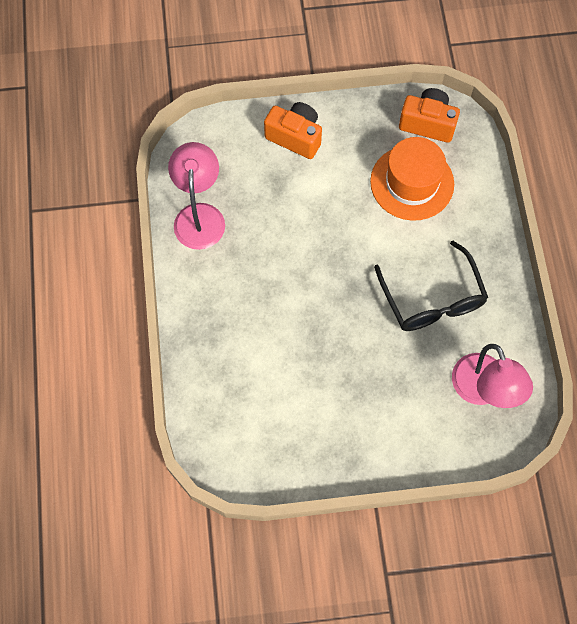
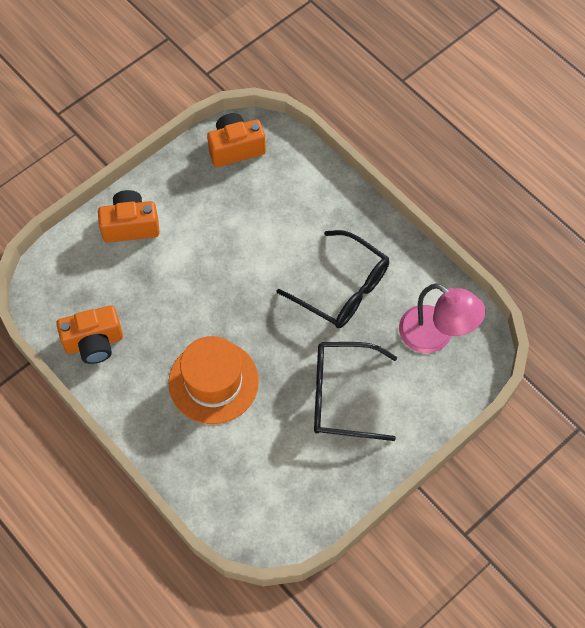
camera: 35 degrees left, 5 degrees down
(199, 215) = (94, 343): pink lamp -> orange camera
(367, 389) = (343, 396): none -> black glasses
(412, 183) = (257, 205): orange hat -> orange hat (213, 382)

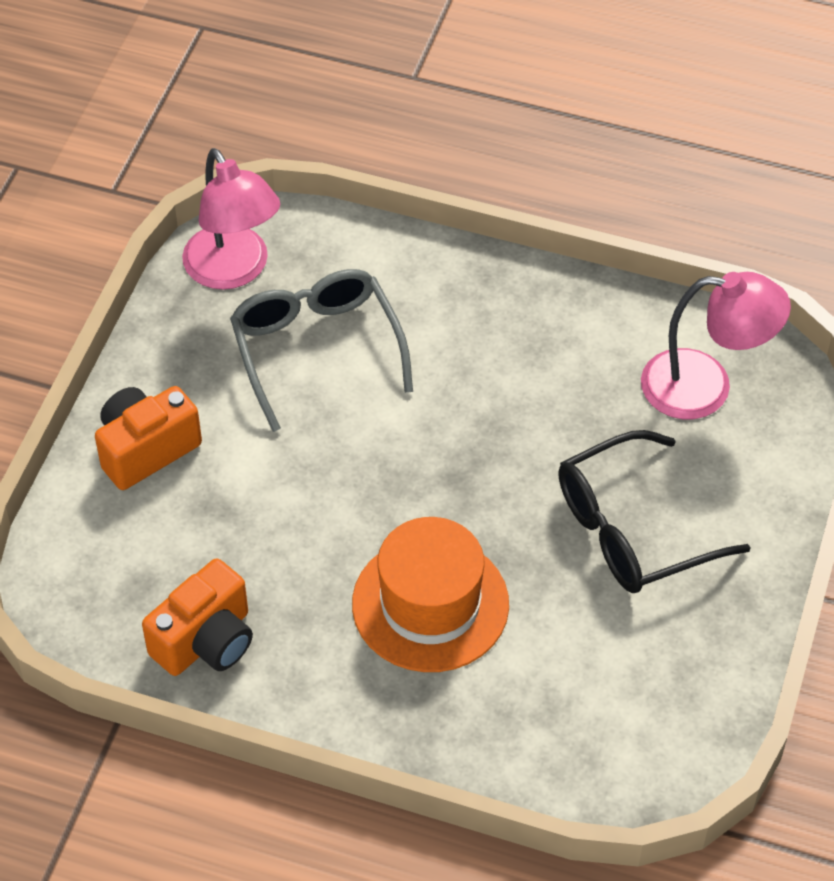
camera: 30 degrees left, 10 degrees down
(235, 148) = (234, 270): orange camera -> pink lamp
(248, 214) = (317, 351): none -> grey glasses
(342, 288) = (528, 386): black glasses -> none

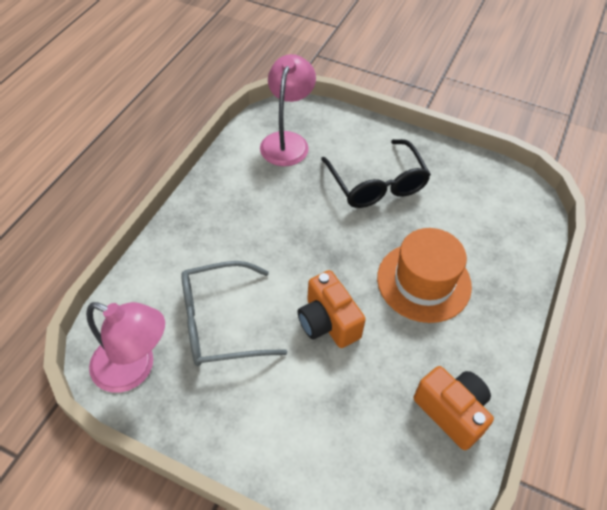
camera: 85 degrees left, 0 degrees up
(146, 449) = (287, 442): orange camera -> orange camera (328, 322)
(234, 270) = (134, 369): pink lamp -> pink lamp turned 45 degrees clockwise

